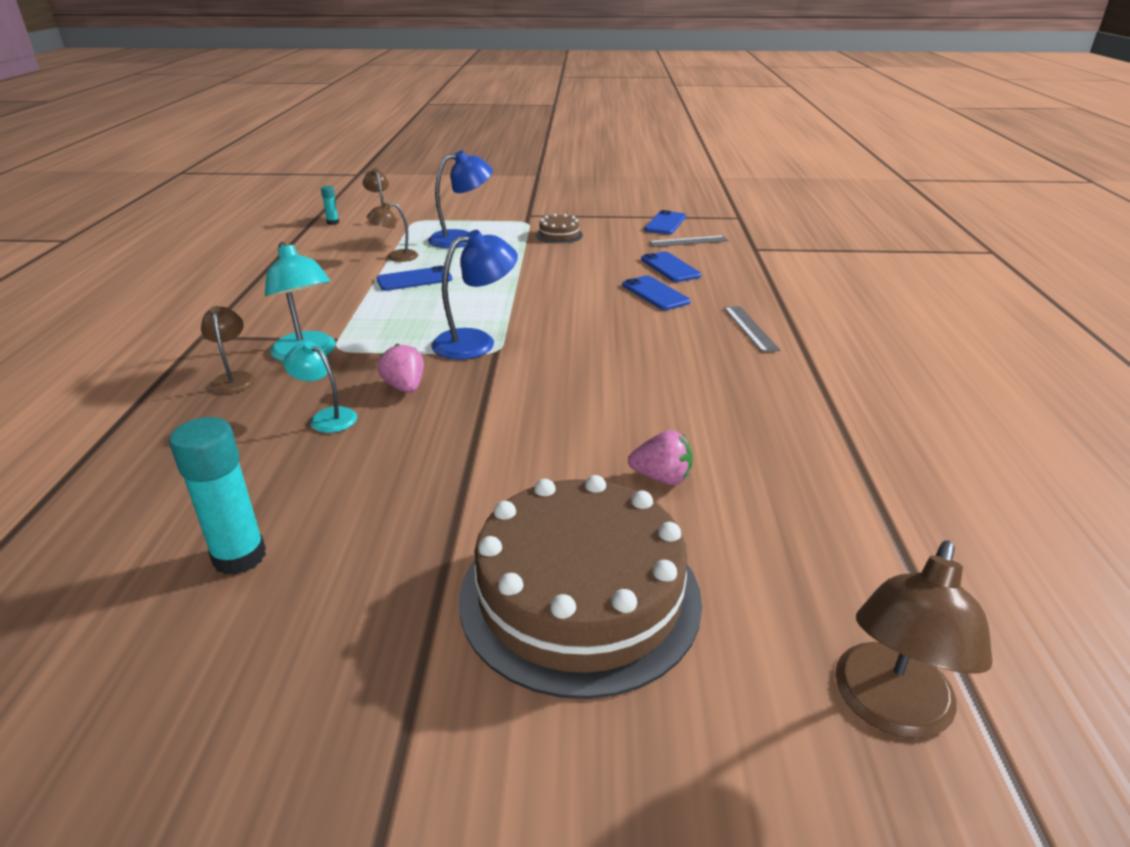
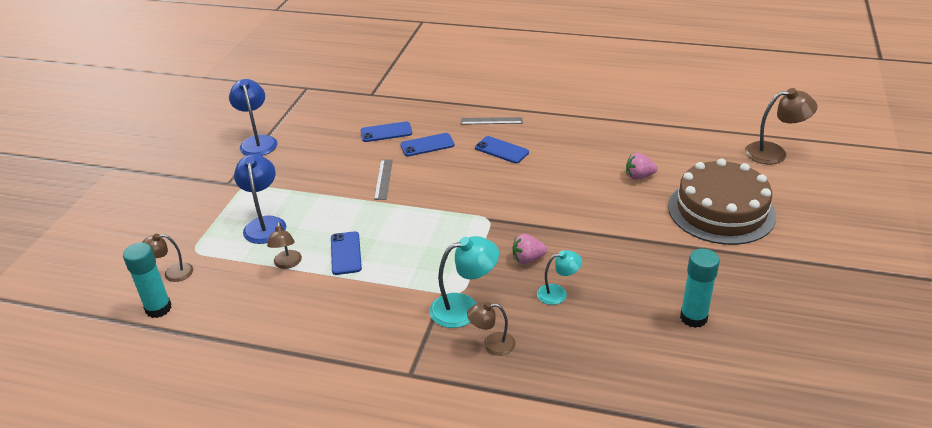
camera: 75 degrees left, 5 degrees up
(326, 417) = (558, 293): turquoise lamp -> turquoise lamp turned 150 degrees counterclockwise
(333, 222) = (158, 309): turquoise glue stick -> turquoise glue stick, size x2.02
(476, 342) = (472, 226): blue lamp -> blue lamp (257, 142)
(559, 235) = (290, 172): brown cake -> none
(662, 478) = (639, 176): pink strawberry -> pink strawberry turned 120 degrees counterclockwise
(665, 223) = (297, 120): blue phone -> blue phone (501, 150)
(688, 241) = (342, 117): grey ruler -> grey ruler (383, 179)
(889, 709) = (774, 153): brown lamp -> brown lamp turned 45 degrees counterclockwise

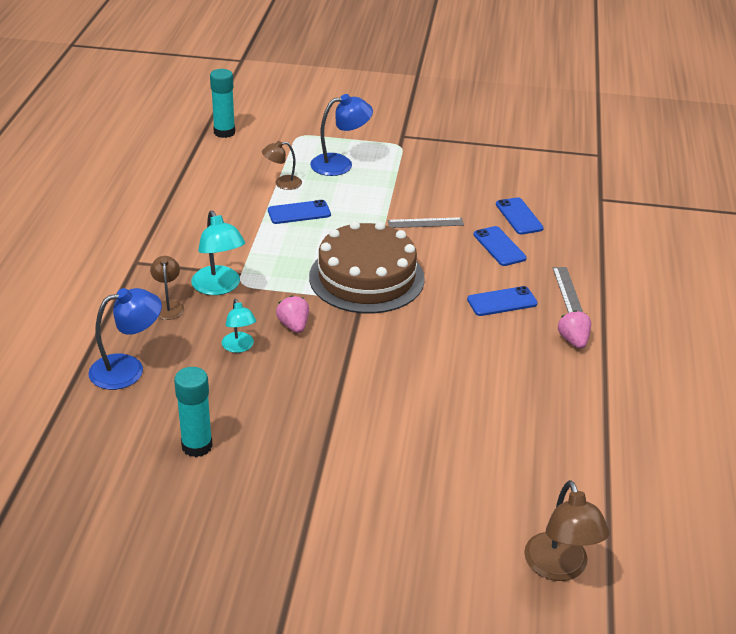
camera: 80 degrees right, 0 degrees up
(172, 273) = (268, 130): brown lamp -> none
(257, 142) = (478, 140): blue lamp -> blue lamp (128, 369)
(501, 150) = (502, 302): blue phone -> blue phone turned 45 degrees clockwise
(639, 176) = (467, 417): pink strawberry -> pink strawberry (573, 341)
(721, 210) = (401, 490): brown cake -> brown cake (366, 277)

